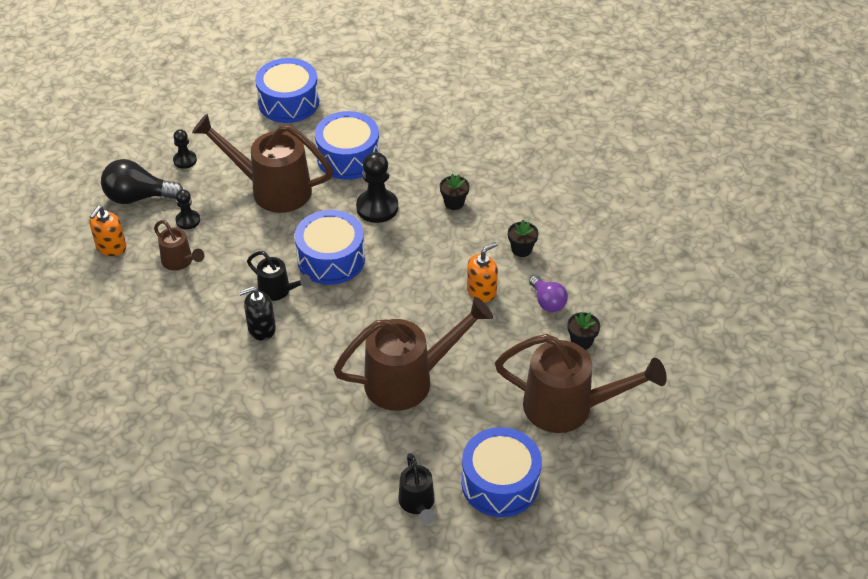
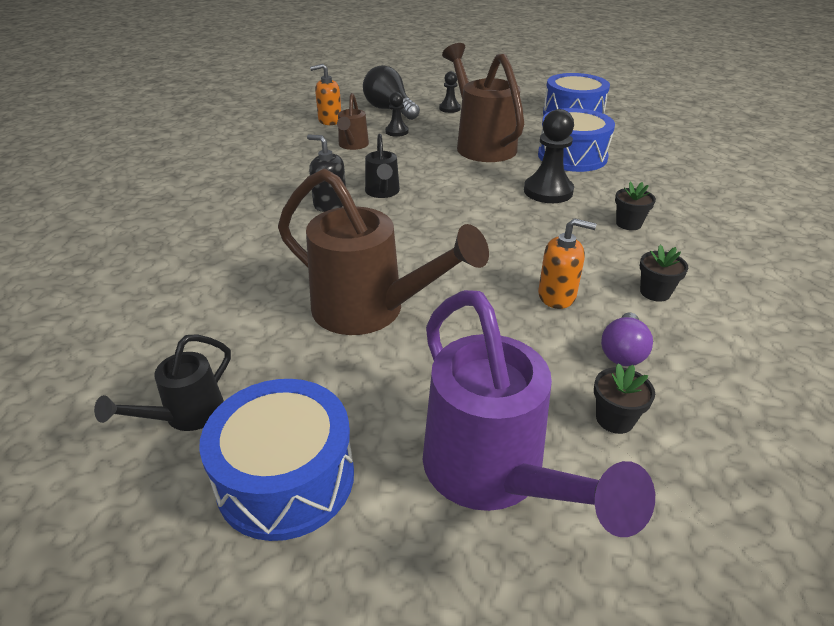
camera: 50 degrees right, 10 degrees down
(331, 259) = (455, 198): blue drum -> none
(569, 407) = (493, 475): brown watering can -> purple watering can

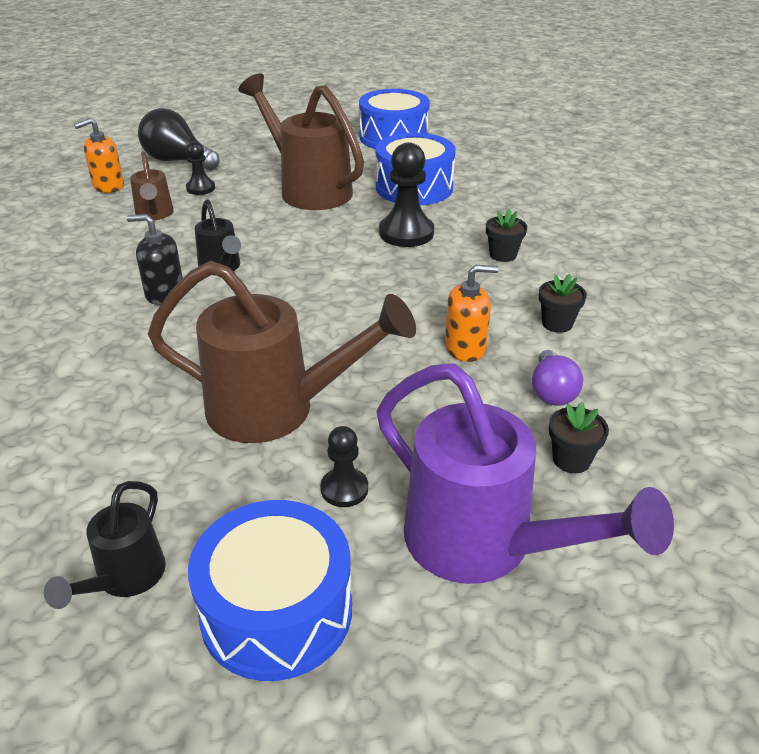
camera: 20 degrees left, 0 degrees up
(449, 108) = (250, 149): black pawn -> black pawn (344, 489)

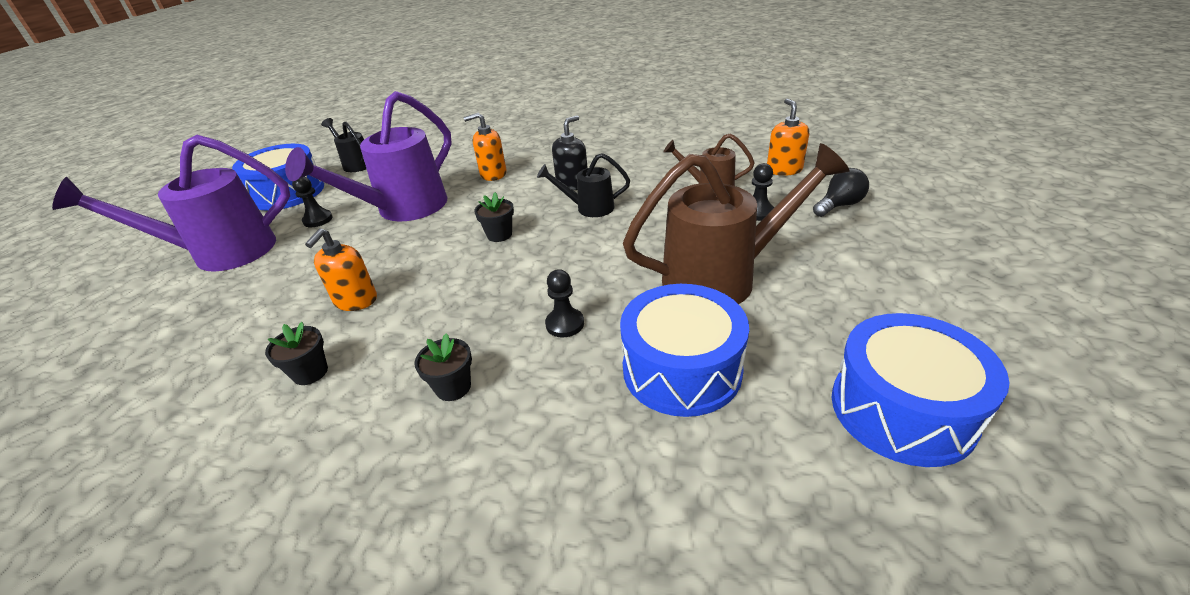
camera: 120 degrees right, 0 degrees up
(146, 367) = (493, 174): none -> orange soap dispenser
(177, 161) = (839, 205): black light bulb -> black light bulb, size x0.63
(277, 409) = (403, 209): brown watering can -> purple watering can
(406, 233) = (565, 324): black pawn -> black pawn, size x0.57
(552, 392) = (257, 327): purple light bulb -> none
(571, 459) = (204, 308): black flower pot -> black flower pot (499, 235)

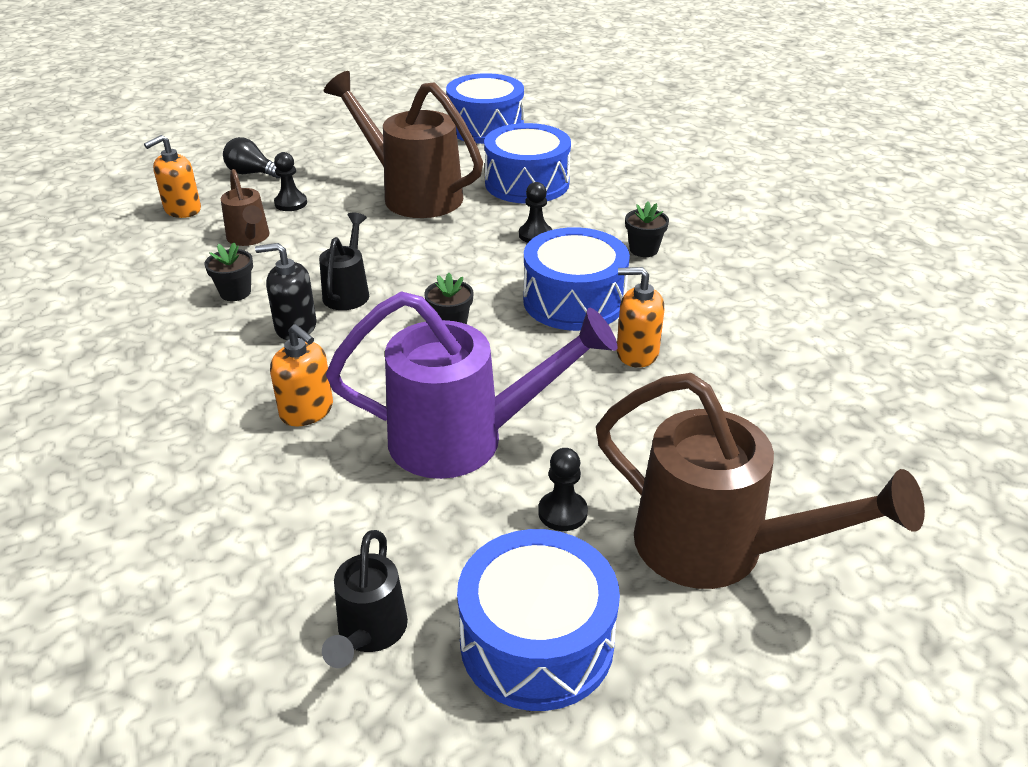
camera: 130 degrees left, 0 degrees up
(222, 253) = (718, 549): purple watering can -> brown watering can
(310, 372) = (720, 317): black flower pot -> black flower pot (235, 292)
(355, 300) = (637, 353): orange soap dispenser -> orange soap dispenser turned 150 degrees counterclockwise
(447, 300) = (574, 301): none -> blue drum
(589, 208) = (348, 292): black watering can -> black watering can turned 135 degrees counterclockwise

